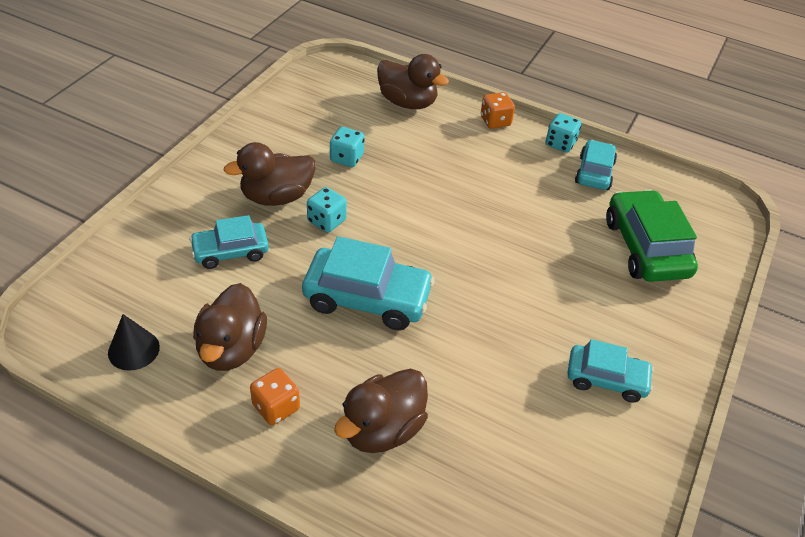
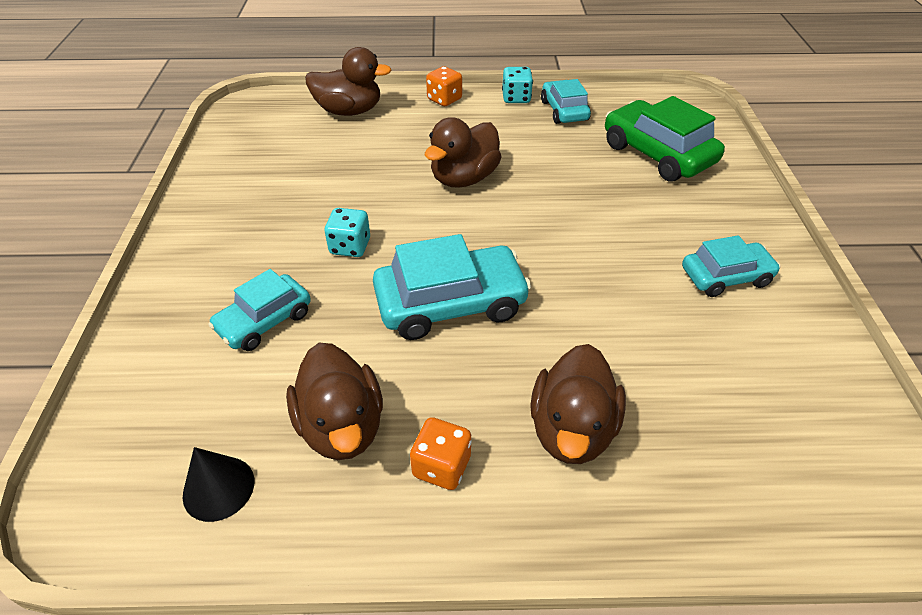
camera: 25 degrees left, 0 degrees up
(276, 197) = (277, 244): brown duck -> brown duck (464, 178)
(346, 158) = (326, 180): turquoise dice -> none

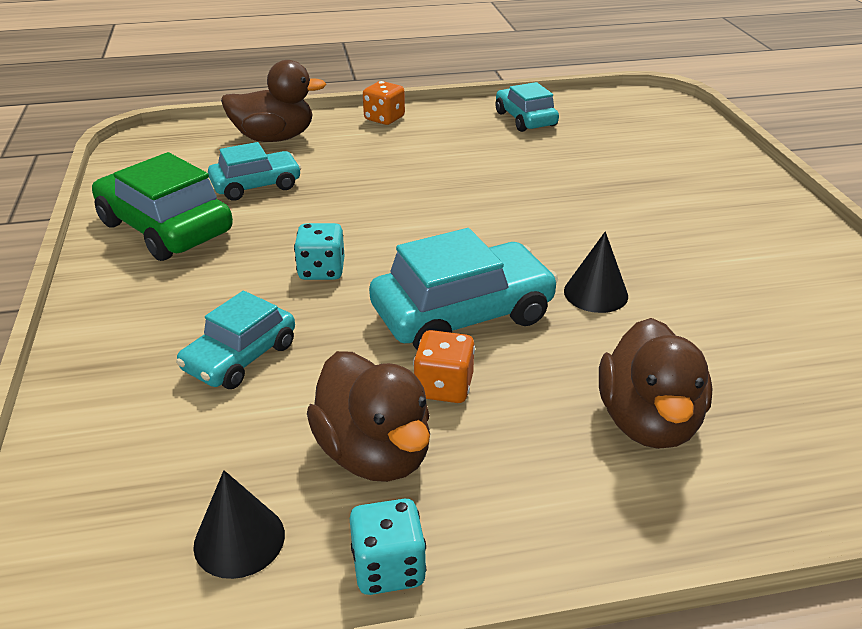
camera: 10 degrees left, 10 degrees down
(441, 466) = (510, 478): orange dice -> orange dice (444, 387)
(464, 178) = (434, 192): brown duck -> none
(516, 98) = (467, 111): turquoise dice -> turquoise dice (388, 567)
(568, 297) = (595, 293): none -> black cone
(657, 154) = (643, 151): green car -> green car (165, 228)
(725, 277) = (760, 257): turquoise car -> turquoise car (256, 185)

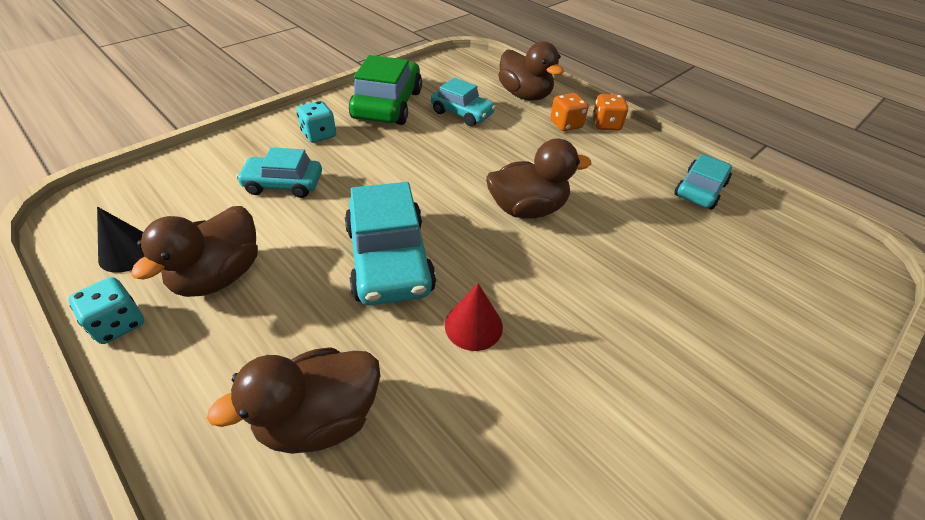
camera: 55 degrees right, 10 degrees up
(321, 270) = (391, 177): turquoise dice -> turquoise dice (319, 135)
(444, 387) = (301, 281): orange dice -> orange dice (566, 124)
(462, 314) = (389, 259): turquoise car -> turquoise car turned 45 degrees clockwise
(465, 208) = (527, 209): none -> brown duck
(595, 293) = (473, 325): black cone -> red cone

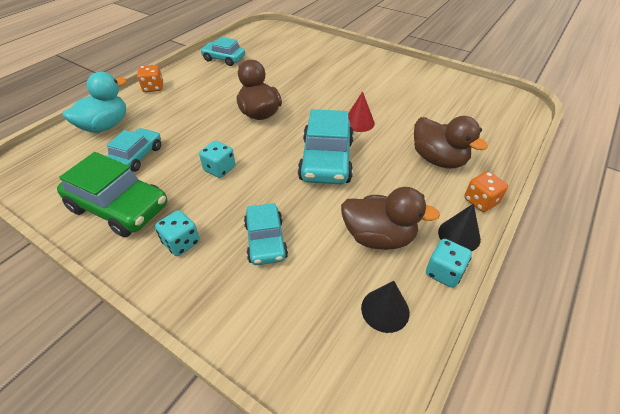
camera: 100 degrees left, 0 degrees up
(152, 369) = (459, 235): none -> black cone
(387, 104) = (119, 207): green car -> green car turned 150 degrees counterclockwise
(389, 259) = (326, 160): turquoise car -> turquoise car turned 120 degrees clockwise
(415, 164) = (219, 169): none -> turquoise dice
(524, 95) = (105, 126): brown duck -> turquoise duck
(566, 124) = (154, 104): orange dice -> orange dice (480, 201)

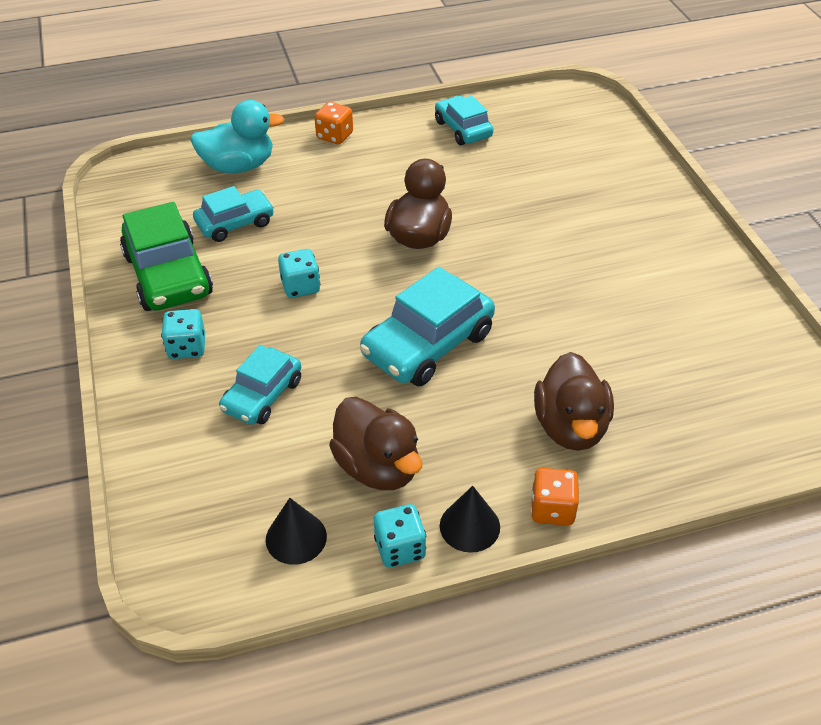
camera: 40 degrees right, 0 degrees up
(359, 122) = (531, 317): red cone -> none

